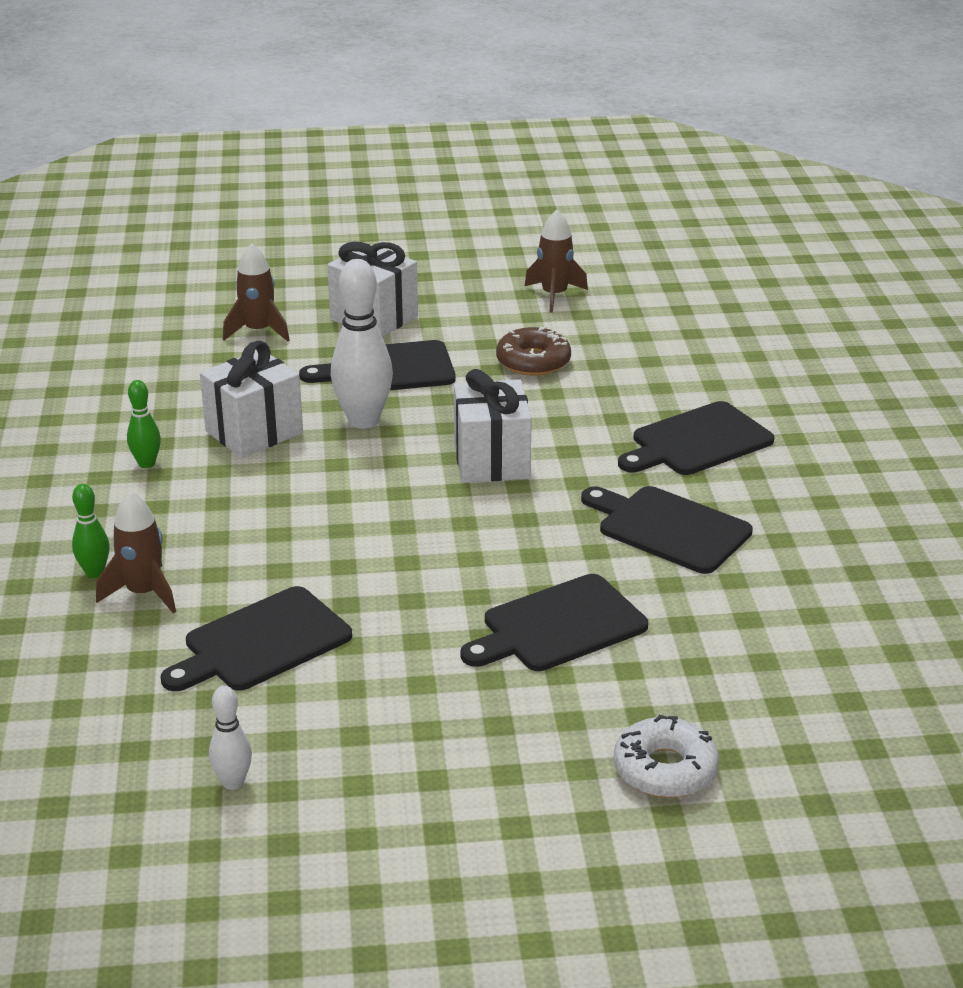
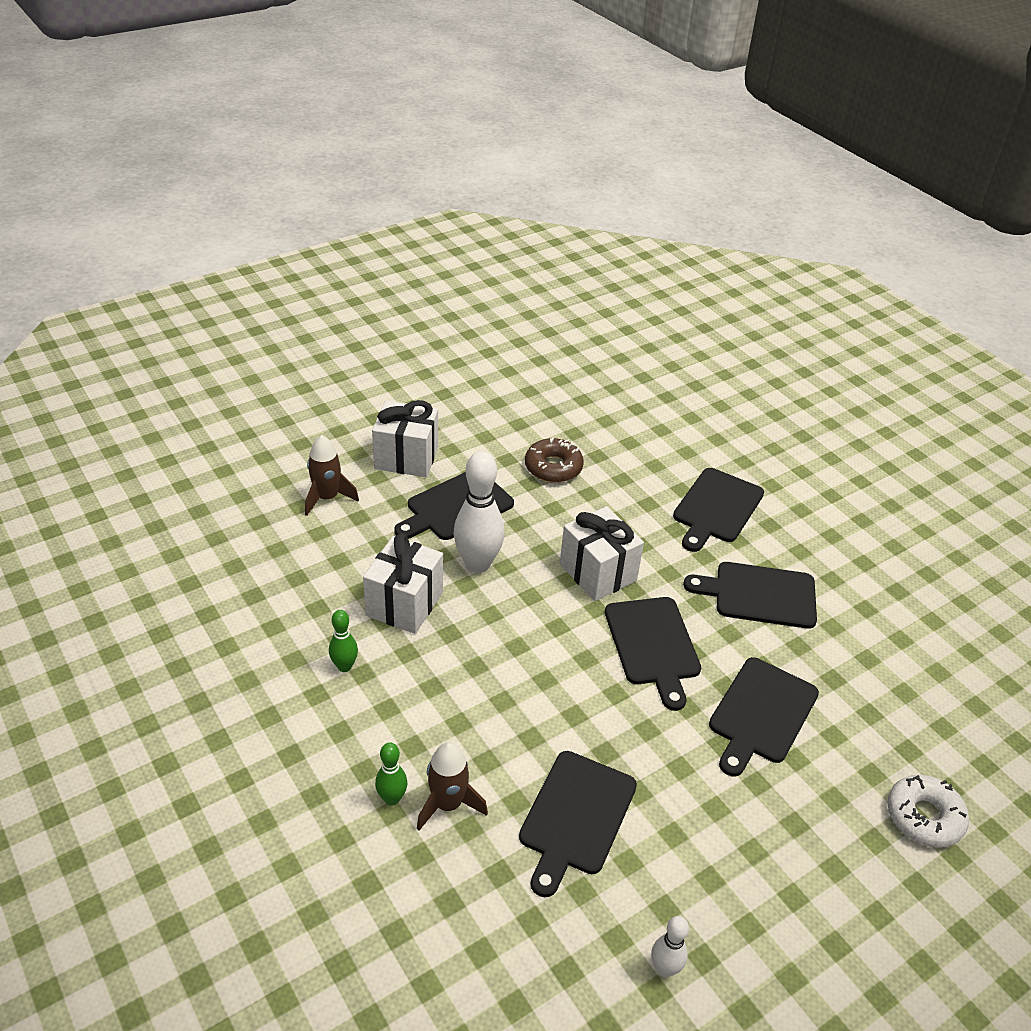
camera: 30 degrees left, 10 degrees up
(491, 536) = (653, 645): none -> black cutting board
(554, 295) = (519, 399): brown rocket -> none

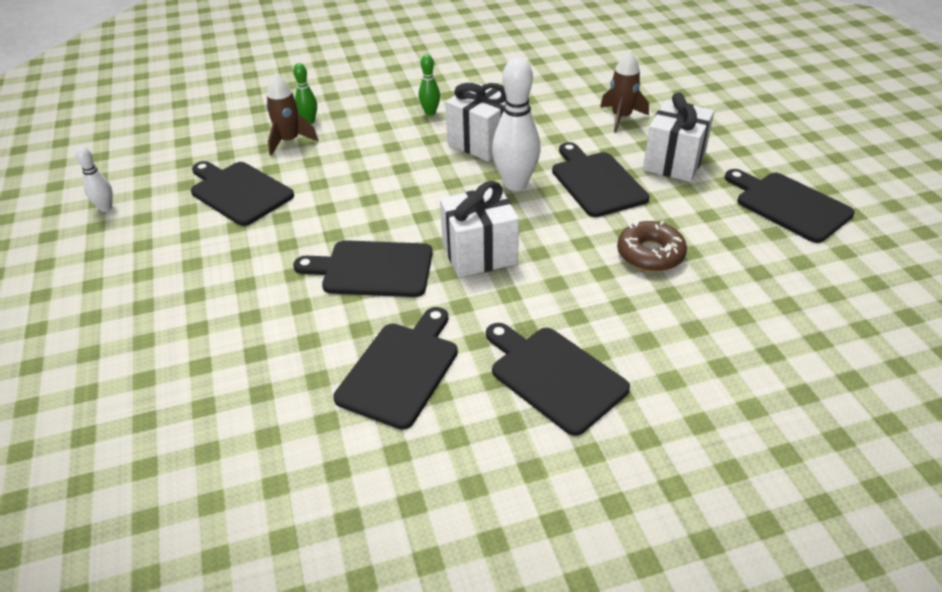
camera: 110 degrees right, 0 degrees up
(761, 714) = (256, 320): black cutting board -> black cutting board (789, 205)
(924, 817) = (76, 399): white donut -> none

